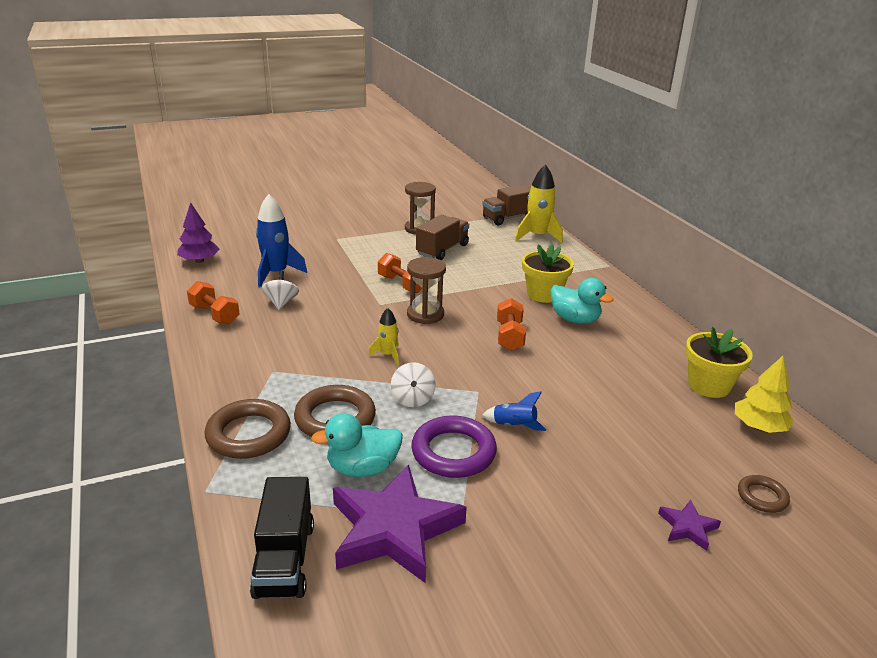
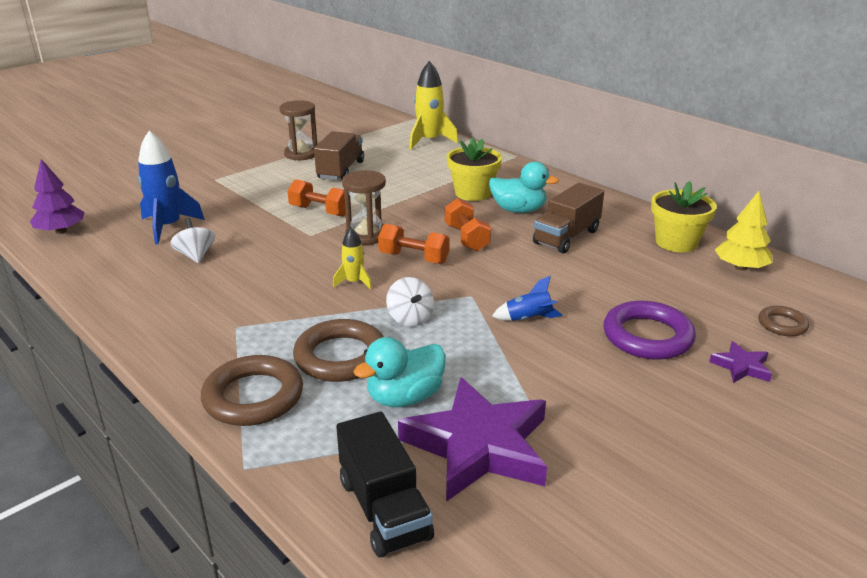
camera: 20 degrees left, 0 degrees up
(214, 314) = (122, 284): orange dumbbell -> orange dumbbell (414, 258)
(453, 452) = (486, 358): purple ring -> purple ring (647, 336)
(509, 218) = (389, 128): brown truck -> brown truck (566, 237)

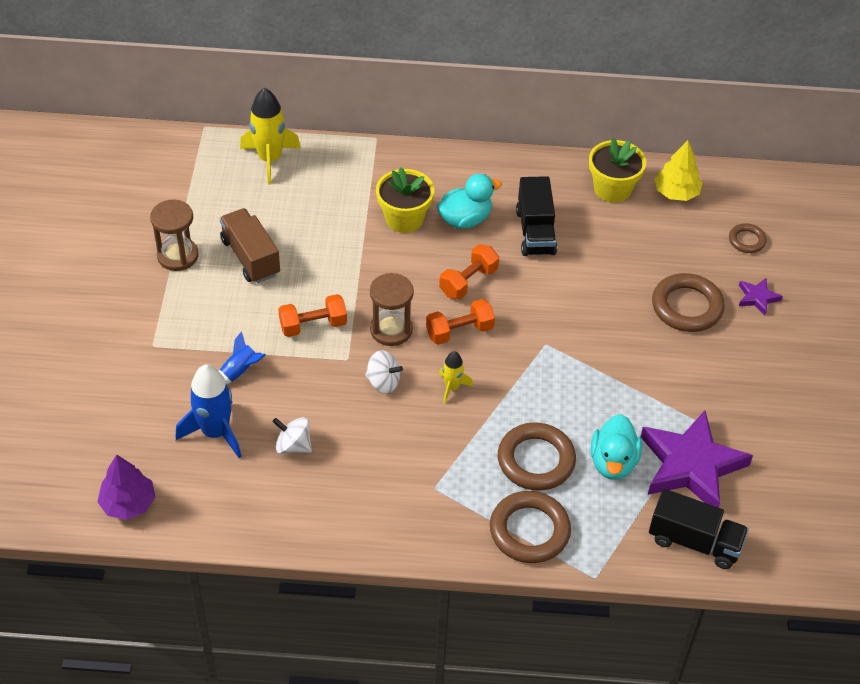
camera: 45 degrees left, 20 degrees up
(410, 318) = (534, 394): white spinning top -> white spinning top (383, 382)
(466, 238) = (468, 281): orange dumbbell -> orange dumbbell turned 75 degrees counterclockwise
(528, 319) = (605, 341): blue rocket -> blue rocket (240, 372)
(566, 237) = (535, 232): brown truck -> black truck
(647, 336) = (687, 307): purple ring -> brown ring

